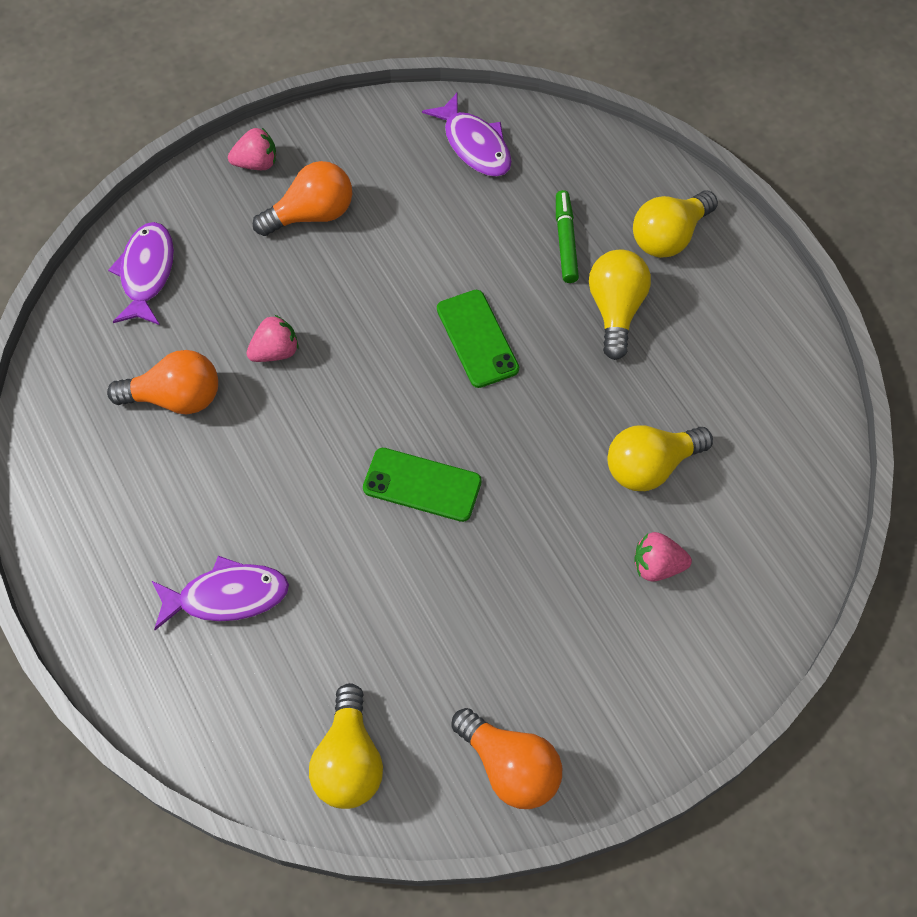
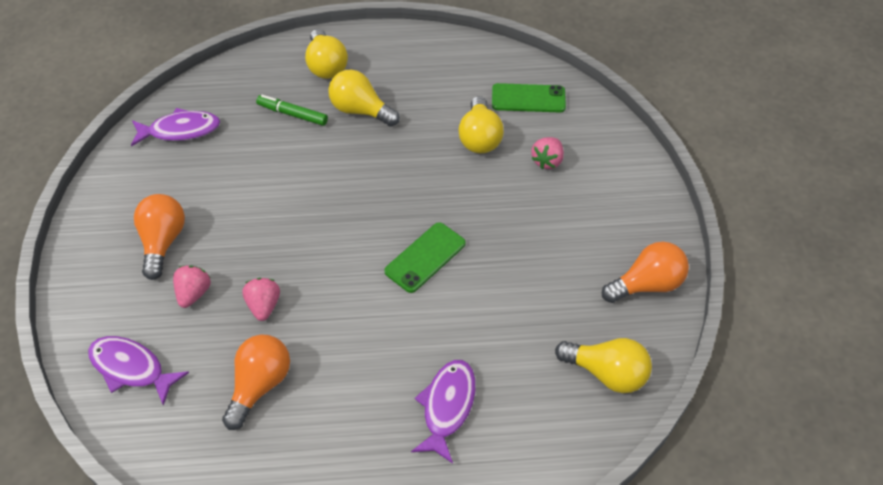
camera: 65 degrees left, 10 degrees down
(256, 163) = (89, 260): pink strawberry -> pink strawberry (194, 293)
(477, 339) = (333, 187): green phone -> green phone (528, 98)

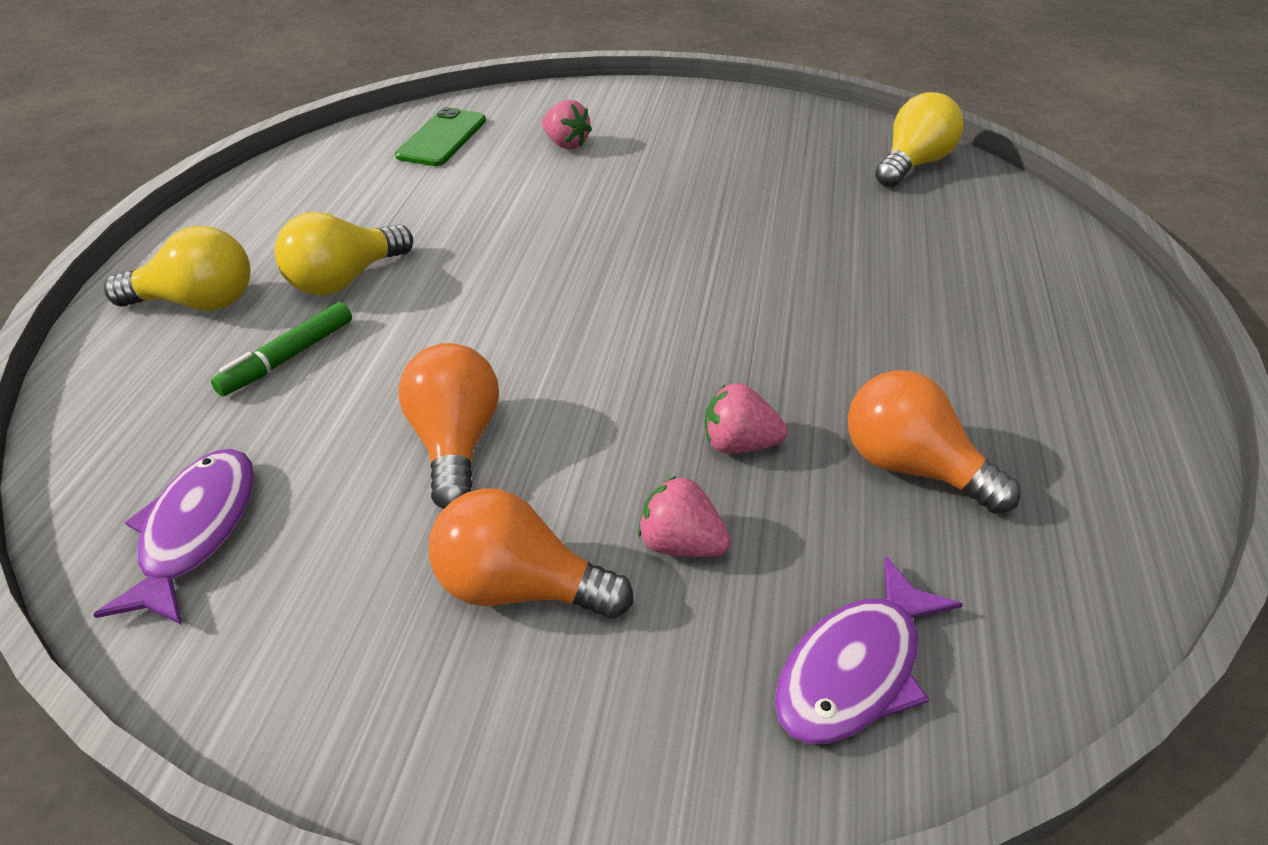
camera: 75 degrees left, 10 degrees down
(425, 257) = (693, 261): green phone -> none
(447, 406) = (958, 281): purple fish -> none
(479, 138) = (488, 184): yellow light bulb -> none
(646, 285) = (791, 120): orange light bulb -> orange light bulb (455, 444)

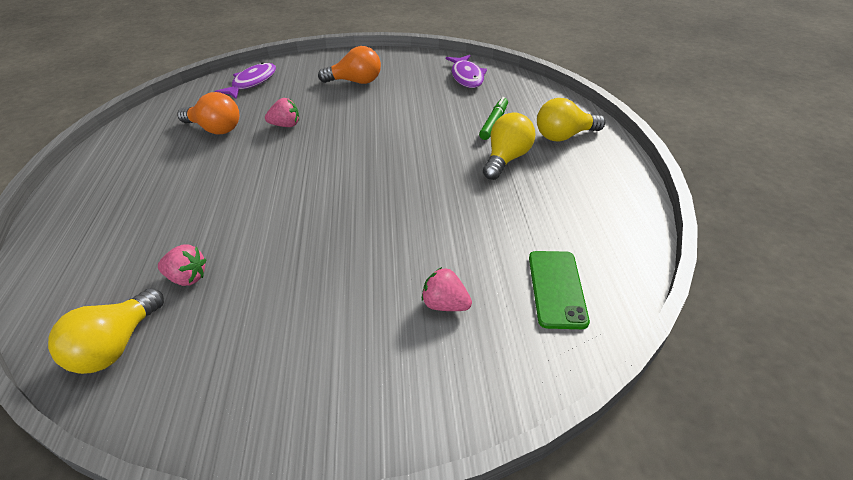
camera: 165 degrees right, 0 degrees up
(455, 444) = (399, 108): orange light bulb -> none
(680, 544) = (306, 97): pink strawberry -> pink strawberry (187, 277)

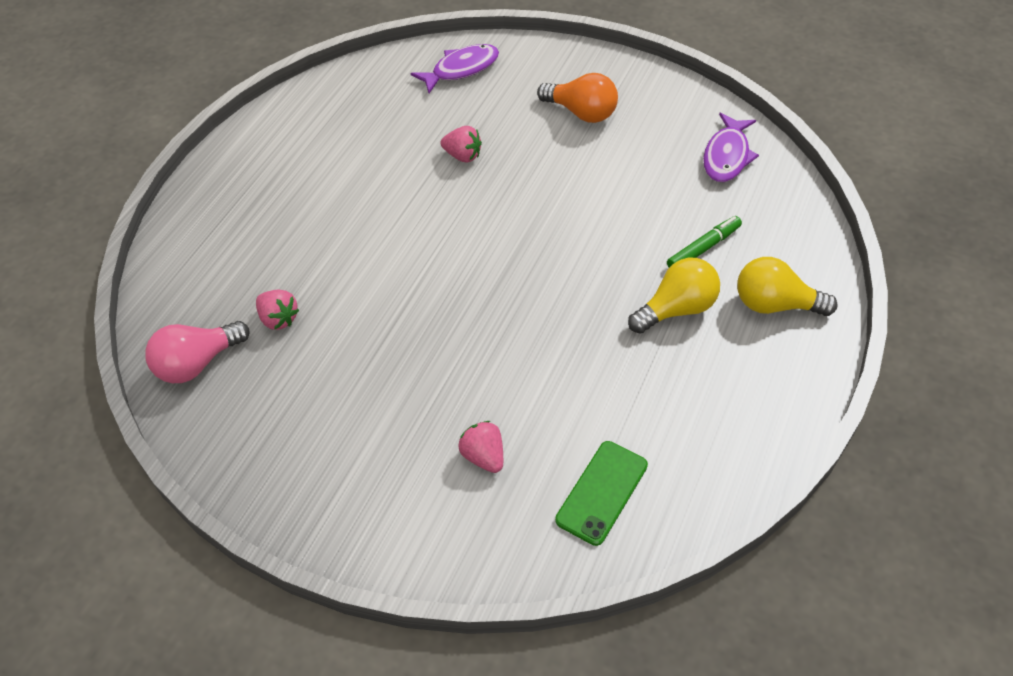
camera: 30 degrees right, 10 degrees up
(116, 346) = (197, 363): yellow light bulb -> pink light bulb
(215, 129) = (387, 132): orange light bulb -> none

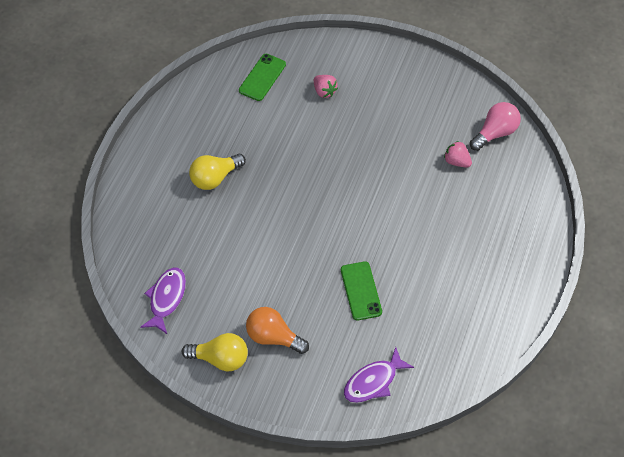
camera: 175 degrees right, 5 degrees up
(462, 156) = (361, 291): pink strawberry -> green phone
(703, 248) = (193, 221): green marker -> none
(775, 304) = (154, 183): yellow light bulb -> yellow light bulb (220, 359)

